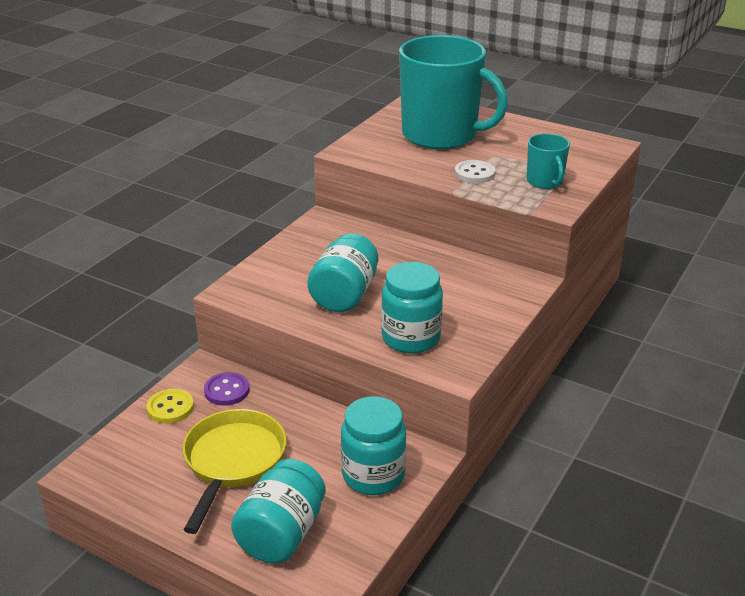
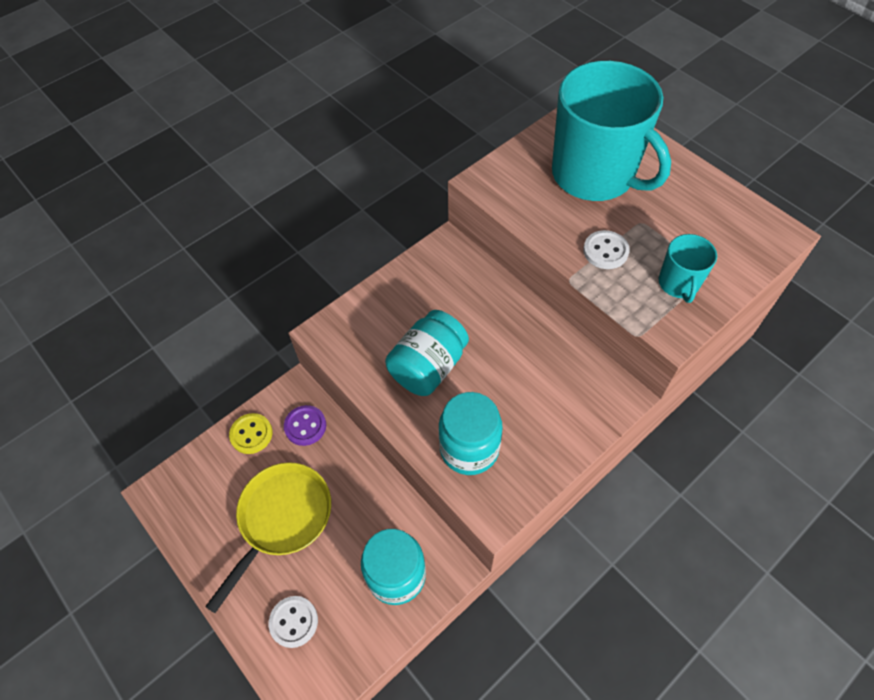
camera: 20 degrees right, 25 degrees up
(281, 534) = (294, 622): turquoise jar -> white button

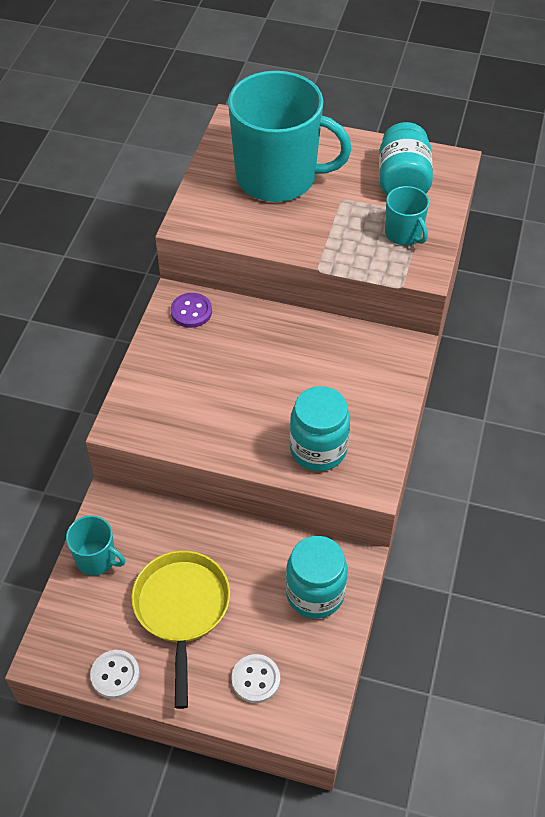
camera: 35 degrees left, 5 degrees down
(251, 434) = (97, 559): yellow button -> turquoise mug
(305, 426) = (143, 524): purple button -> purple button (191, 311)
(428, 367) = (236, 405): turquoise jar -> turquoise jar (402, 181)
(605, 251) = (331, 234): white button -> white button (115, 675)

